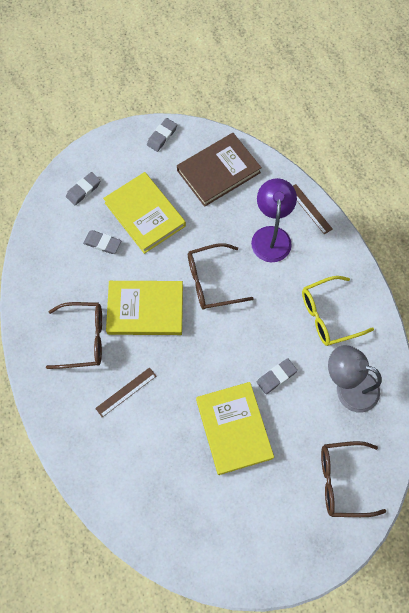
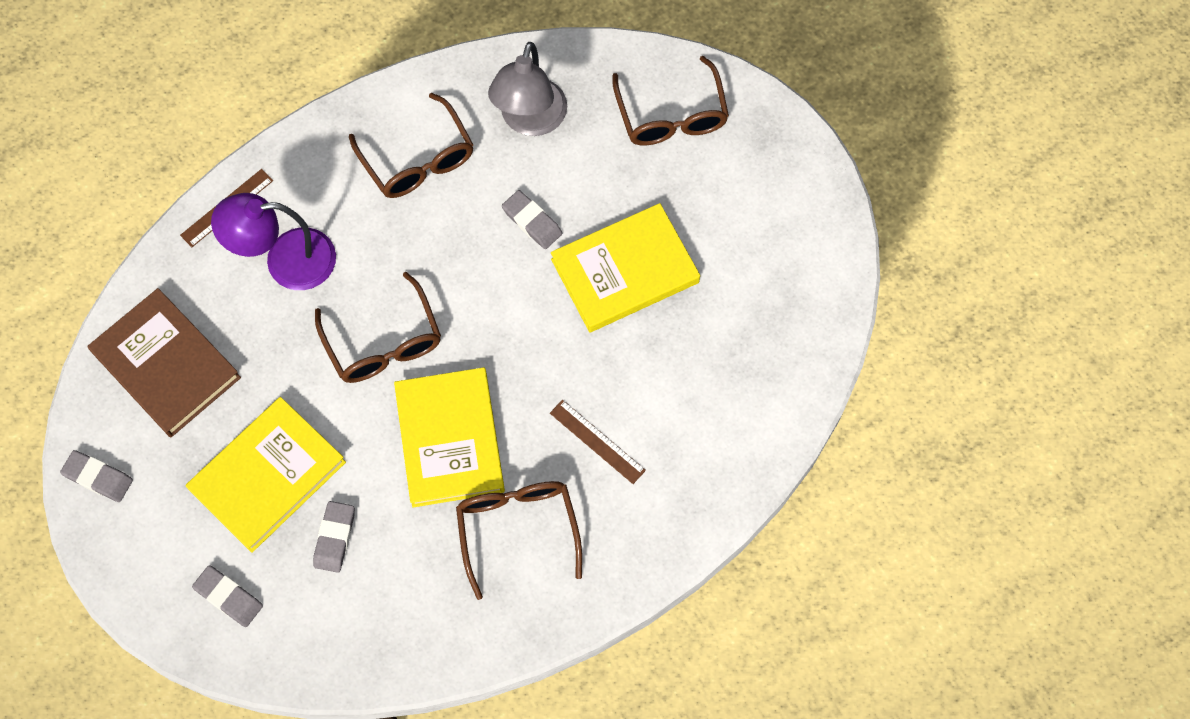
camera: 100 degrees left, 0 degrees up
(328, 315) = (418, 160): yellow glasses -> brown glasses

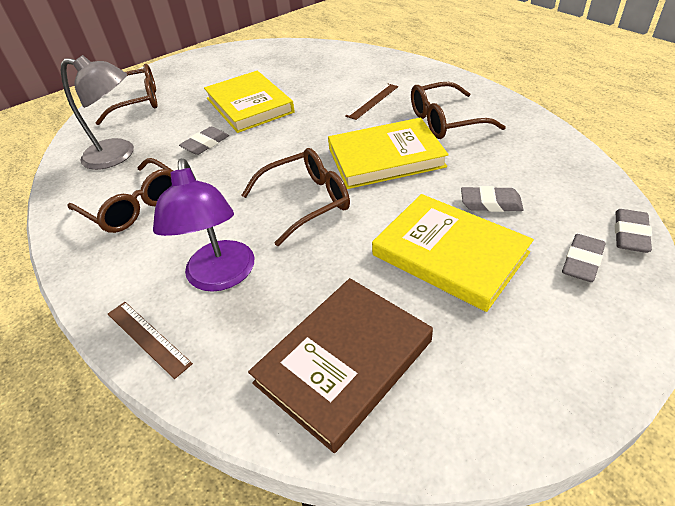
camera: 90 degrees left, 25 degrees down
(98, 477) = (504, 409): grey eraser -> grey eraser (630, 234)
(418, 160) = (134, 206): brown glasses -> brown glasses turned 75 degrees clockwise

